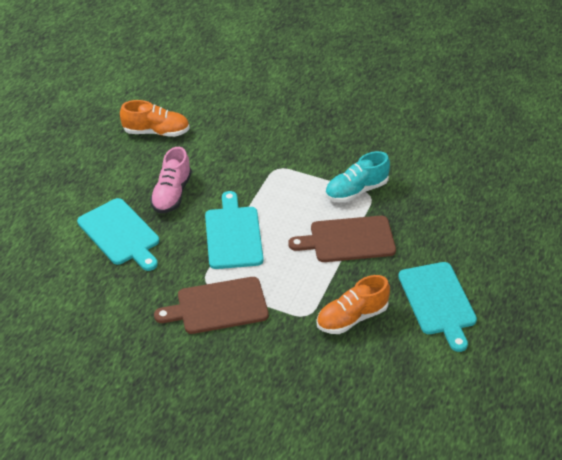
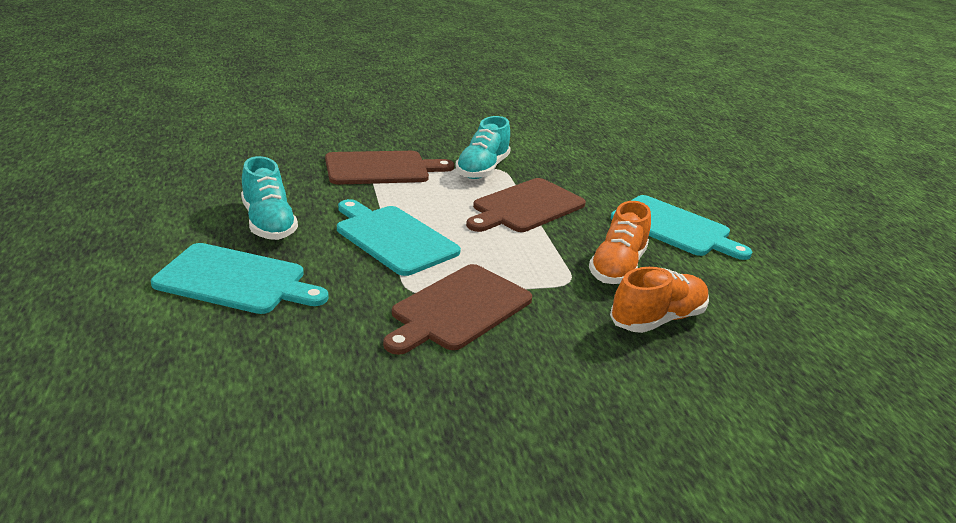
camera: 40 degrees left, 15 degrees down
(156, 132) = (183, 175): orange shoe -> orange shoe (657, 319)
(172, 194) = (268, 223): pink shoe -> turquoise shoe
(284, 166) = (382, 169): none -> brown cutting board

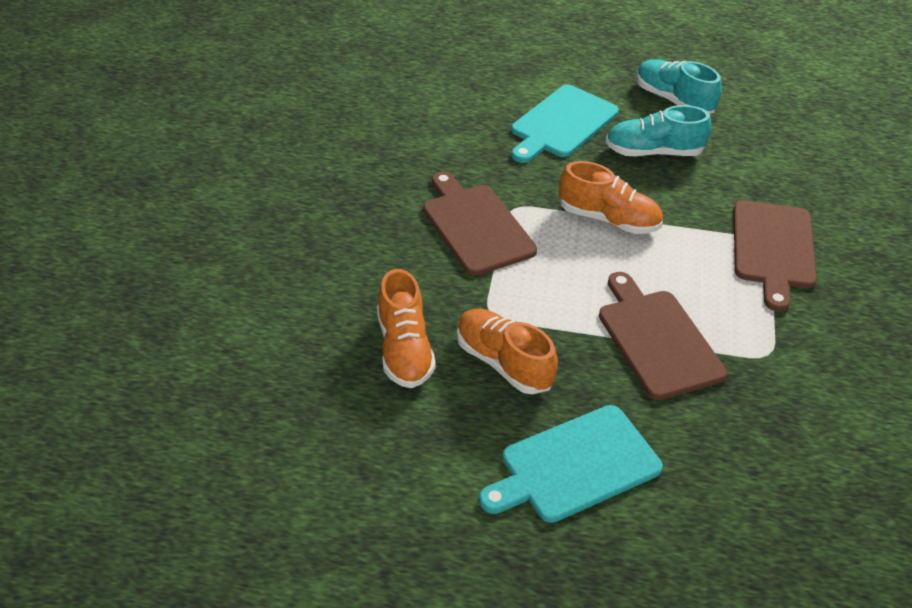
camera: 115 degrees right, 15 degrees up
(393, 238) = (608, 219): turquoise cutting board -> orange shoe
(482, 169) = (769, 336): turquoise shoe -> turquoise shoe (673, 100)

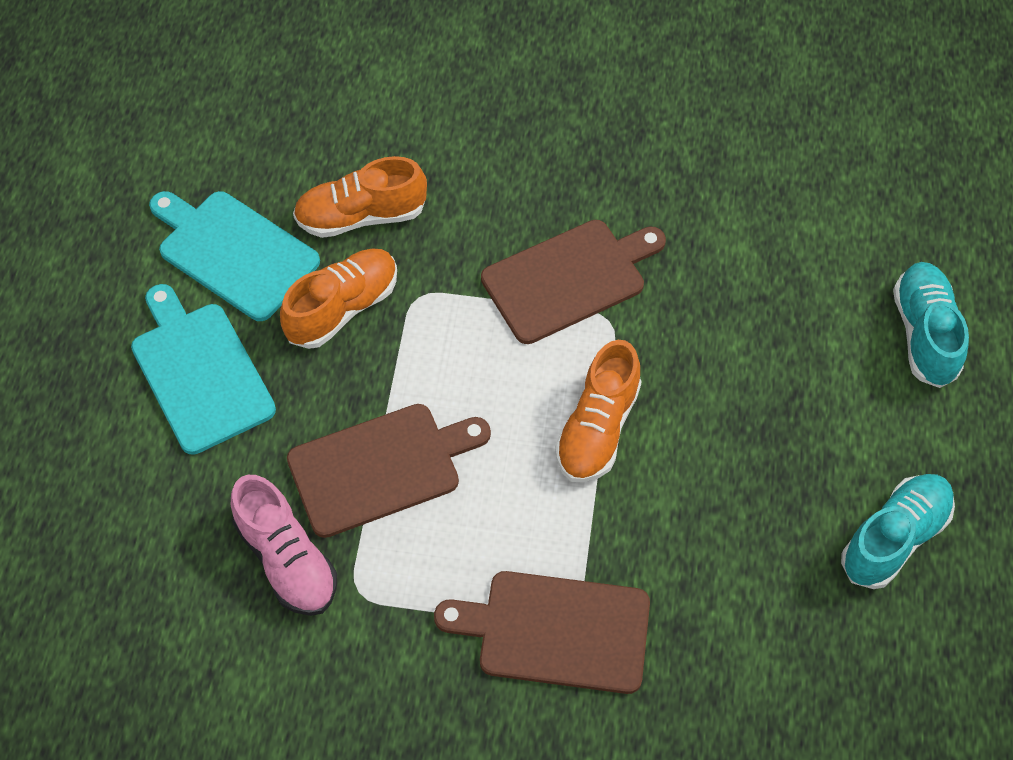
camera: 90 degrees right, 15 degrees up
(561, 124) = (802, 380): turquoise cutting board -> turquoise cutting board (234, 252)
(653, 152) = (754, 497): turquoise shoe -> turquoise shoe (924, 334)
(750, 399) = (286, 559): none -> pink shoe

